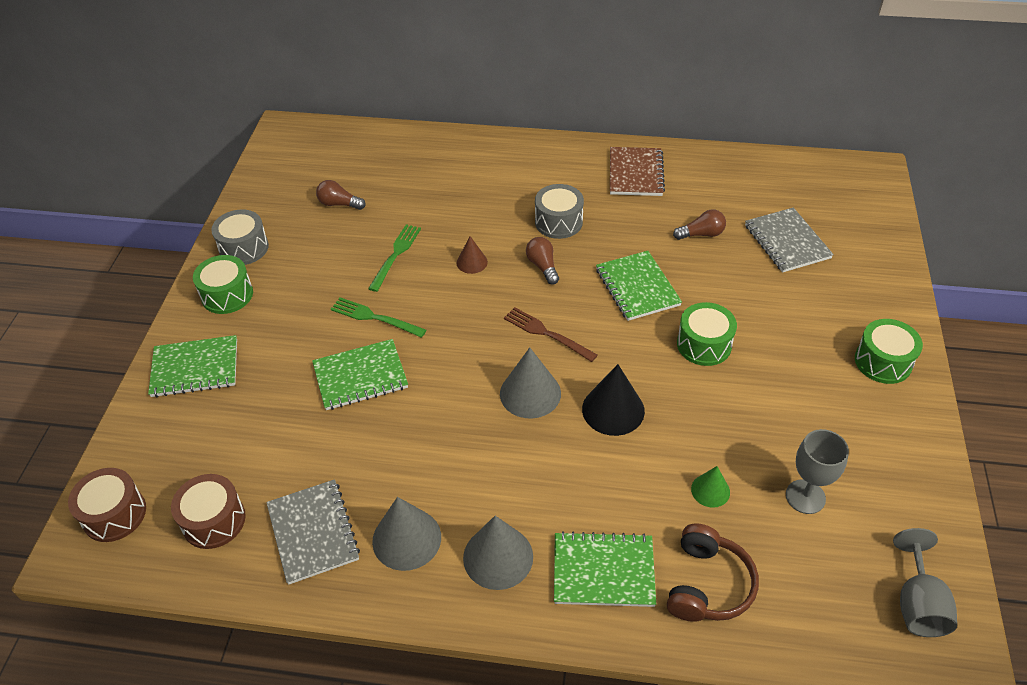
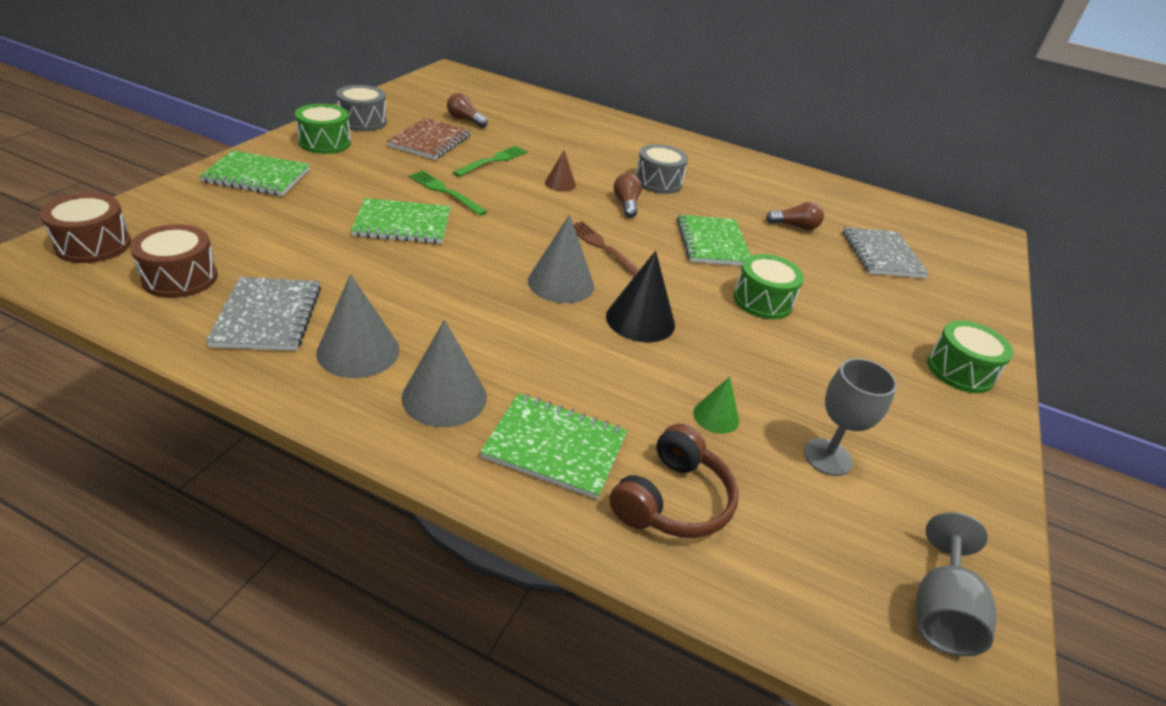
camera: 10 degrees right, 10 degrees down
(635, 173) = (748, 173): brown notebook -> brown notebook (430, 141)

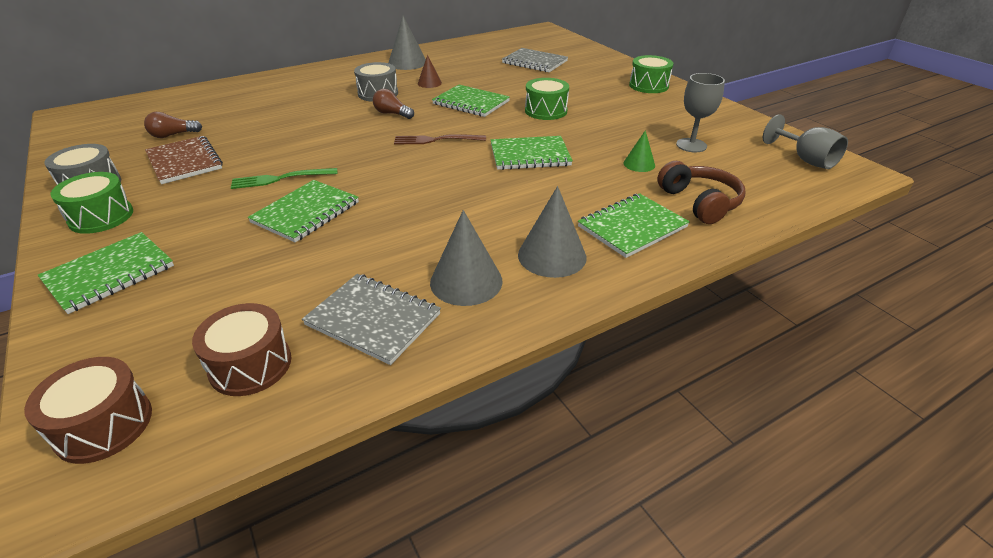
camera: 50 degrees left, 0 degrees up
(493, 160) = (260, 143): green fork -> none
(560, 184) = (333, 128): brown cone -> brown cone (429, 83)
(561, 283) = (462, 169): grey cone -> grey cone (407, 63)
(640, 320) = (530, 155): black cone -> green notebook
(795, 226) = (481, 73): brown light bulb -> none

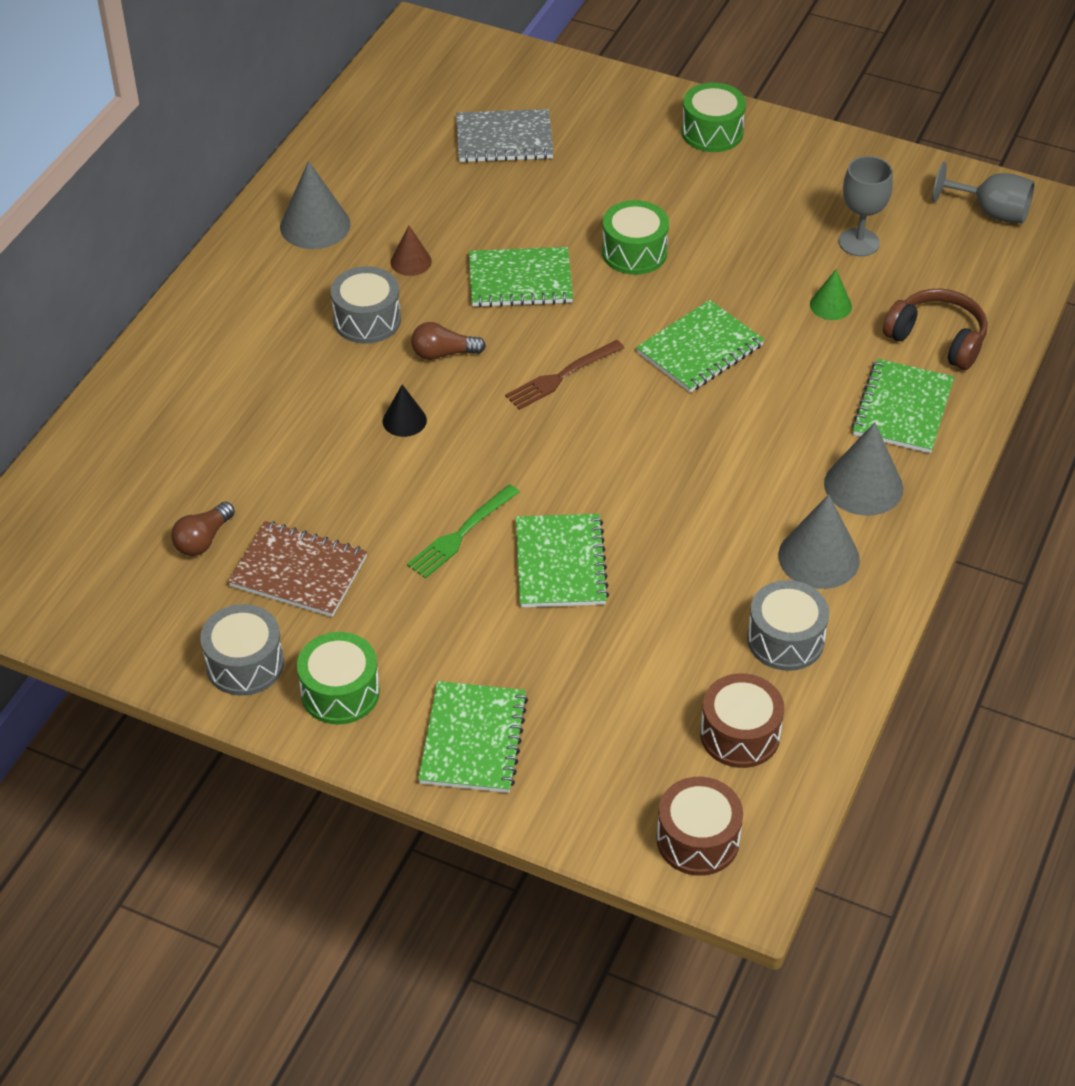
camera: 35 degrees left, 10 degrees up
(333, 129) = (404, 420): none -> black cone
(373, 319) = (785, 640): grey notebook -> grey drum

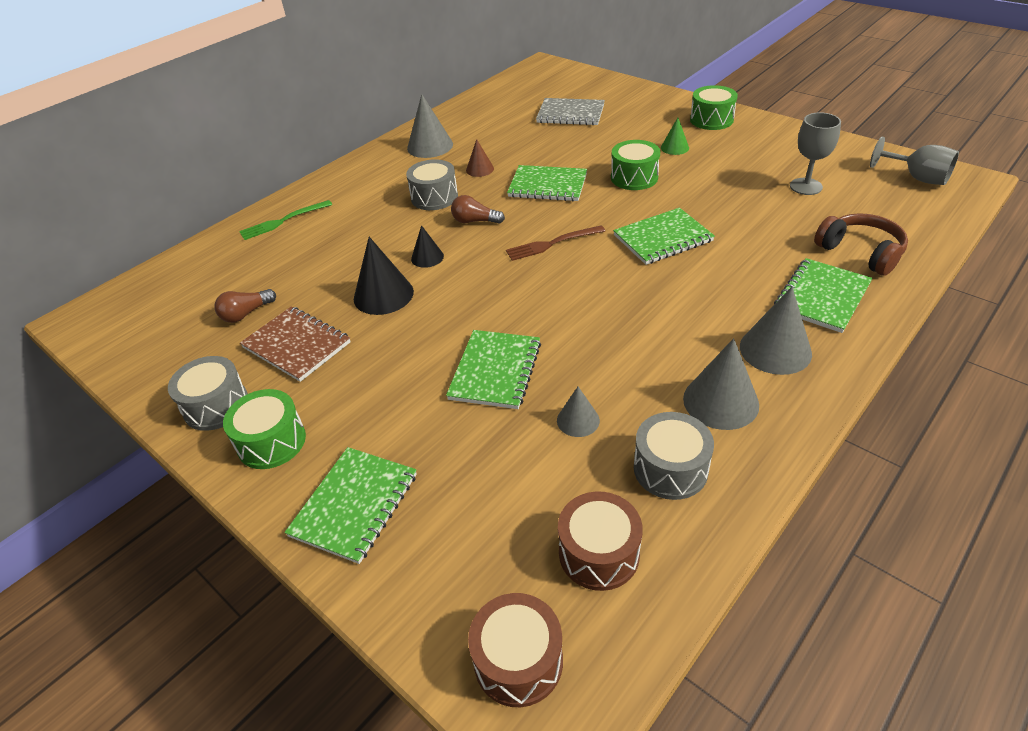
camera: 20 degrees right, 5 degrees down
(373, 485) = (383, 295): none -> black cone
(461, 534) = (428, 337): green fork -> green fork (283, 221)
(674, 605) = (578, 420): none -> grey cone
(830, 305) = (774, 222): green cone -> green cone (674, 147)

